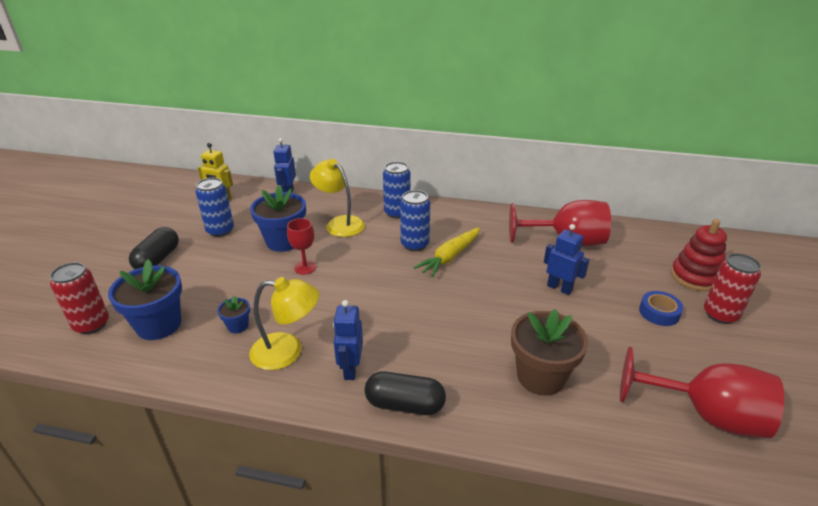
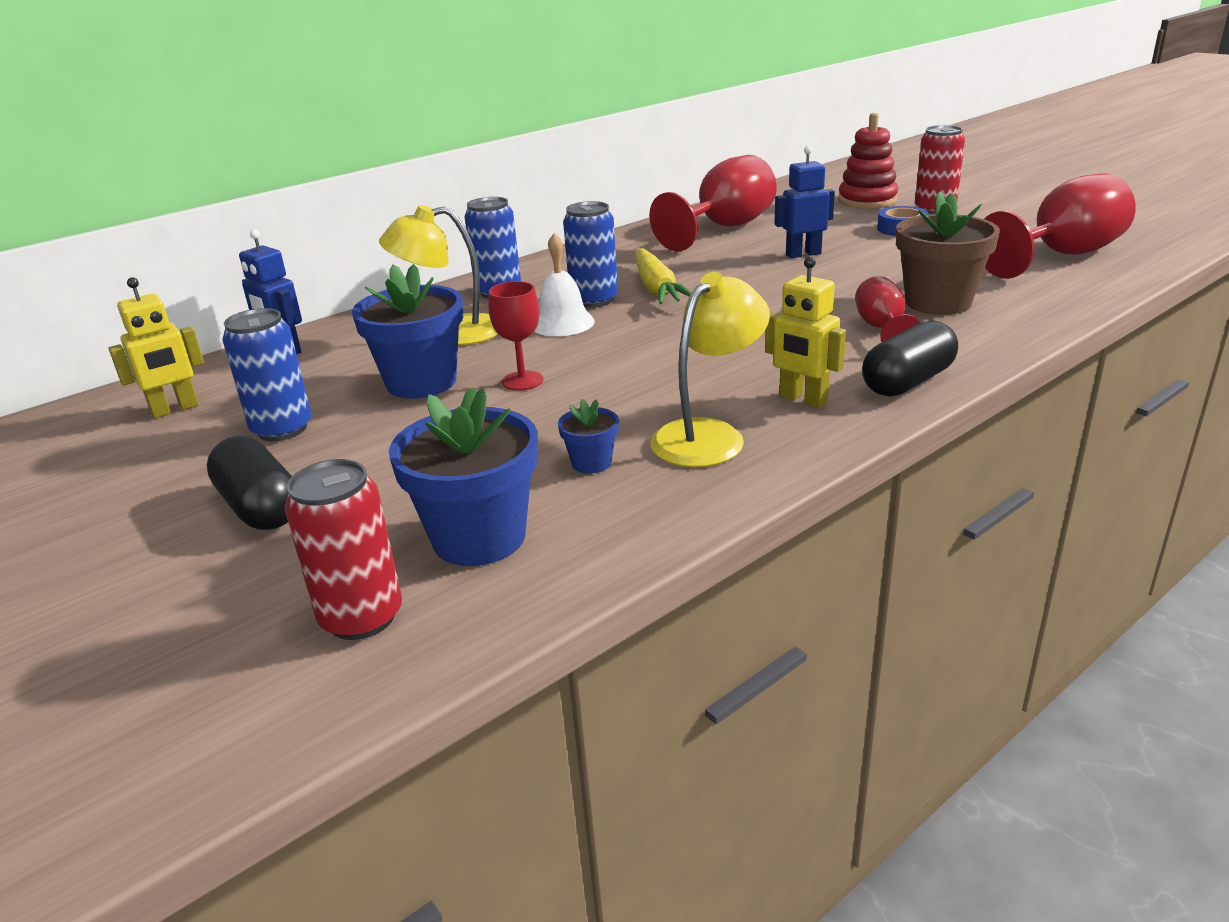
camera: 50 degrees left, 5 degrees down
(350, 369) = (802, 399): blue robot -> yellow robot
(378, 248) = (562, 323): none -> white bell
(473, 366) = (882, 329): none -> red goblet

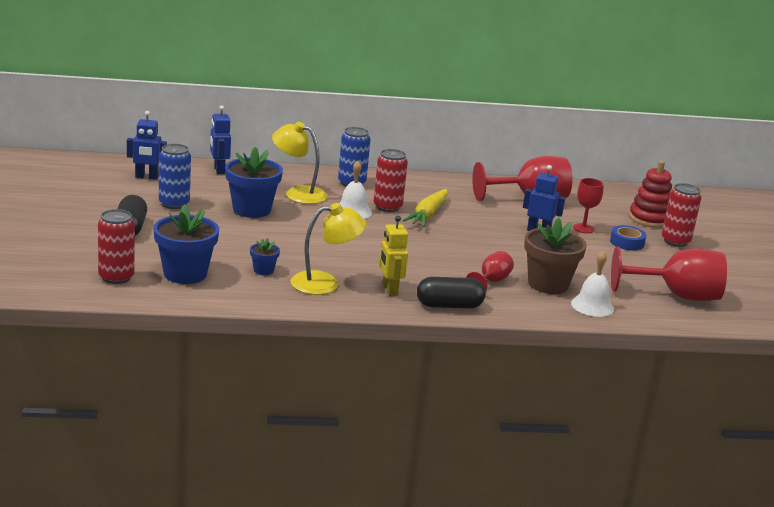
camera: 30 degrees right, 5 degrees down
(175, 409) = (146, 177): yellow robot -> blue robot
(522, 381) = (292, 228): red goblet -> red goblet (583, 228)
(594, 300) = (387, 207): blue can -> red can
(1028, 303) = (592, 306): none -> white bell

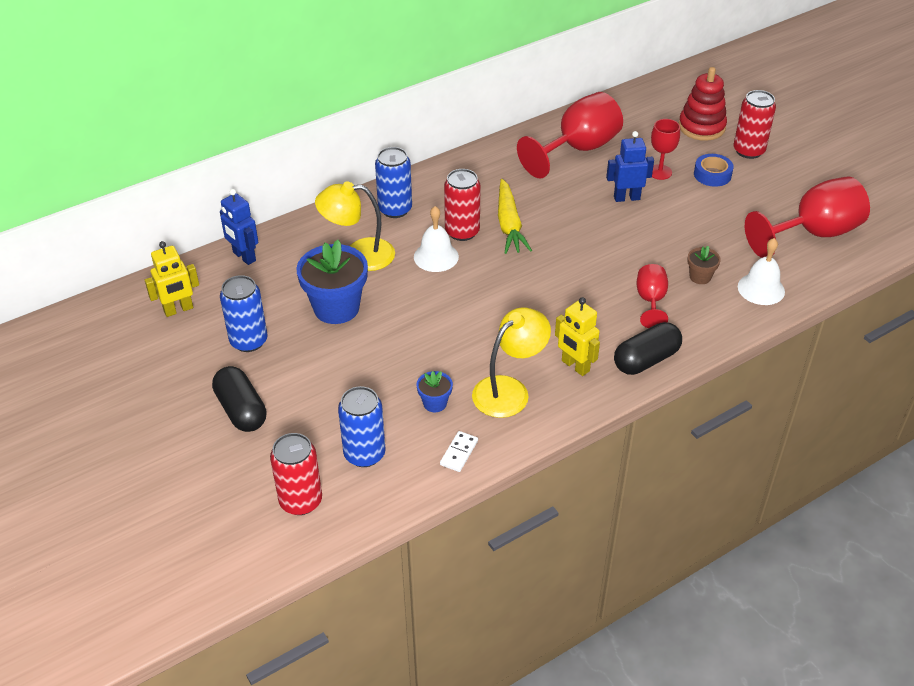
camera: 25 degrees left, 20 degrees up
(146, 177) = (178, 310): blue robot -> yellow robot
(185, 274) = (364, 454): blue flower pot -> blue can
(250, 296) = (459, 453): none -> white domino
(548, 284) = (700, 277): brown flower pot -> brown flower pot, size x0.48

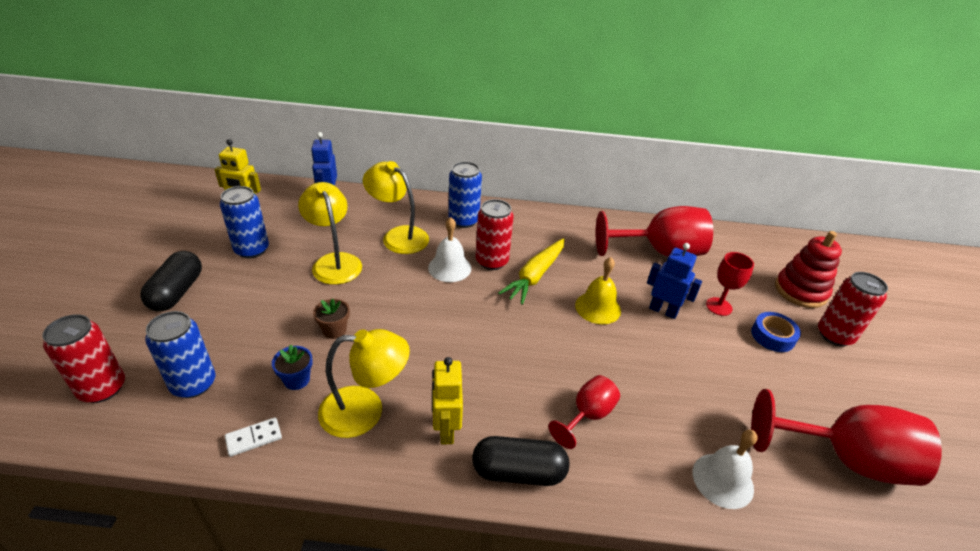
camera: 35 degrees right, 5 degrees down
(336, 308) = (334, 262): blue flower pot -> yellow lamp
(580, 222) = (598, 307): none -> yellow bell
(700, 277) = (664, 424): brown flower pot -> brown flower pot (334, 330)

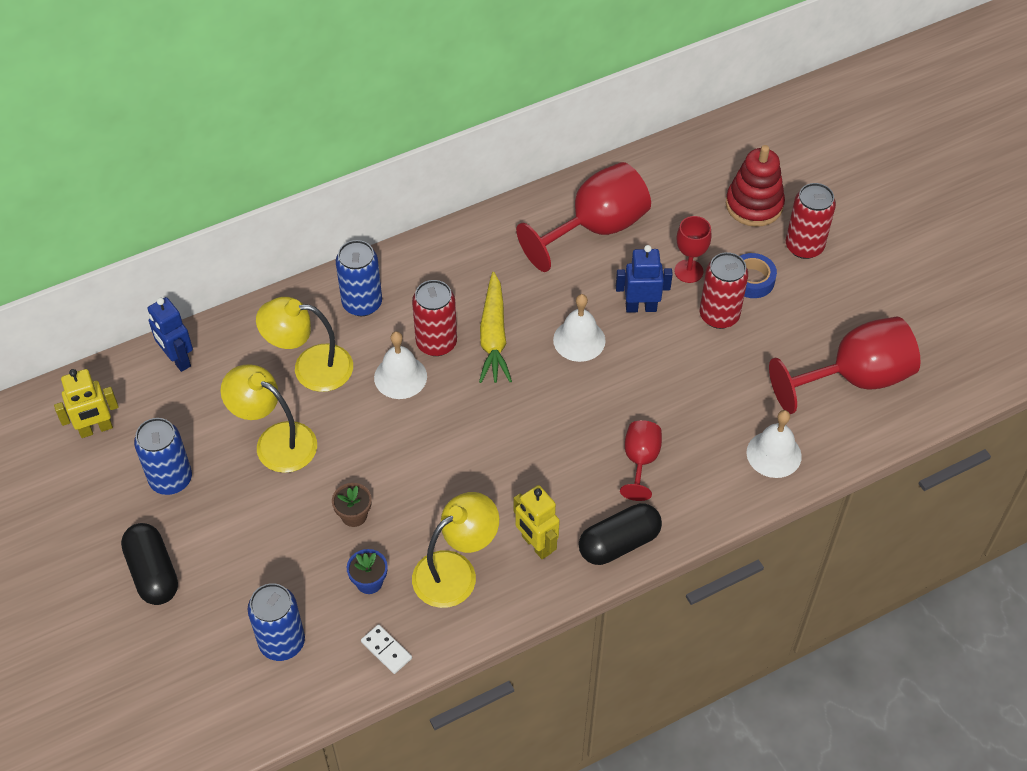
camera: 30 degrees left, 15 degrees up
(102, 388) = (205, 697): red can -> red can (719, 315)
(254, 438) = (386, 650): white domino -> white domino turned 75 degrees counterclockwise
(598, 307) = (579, 340): yellow bell -> white bell

